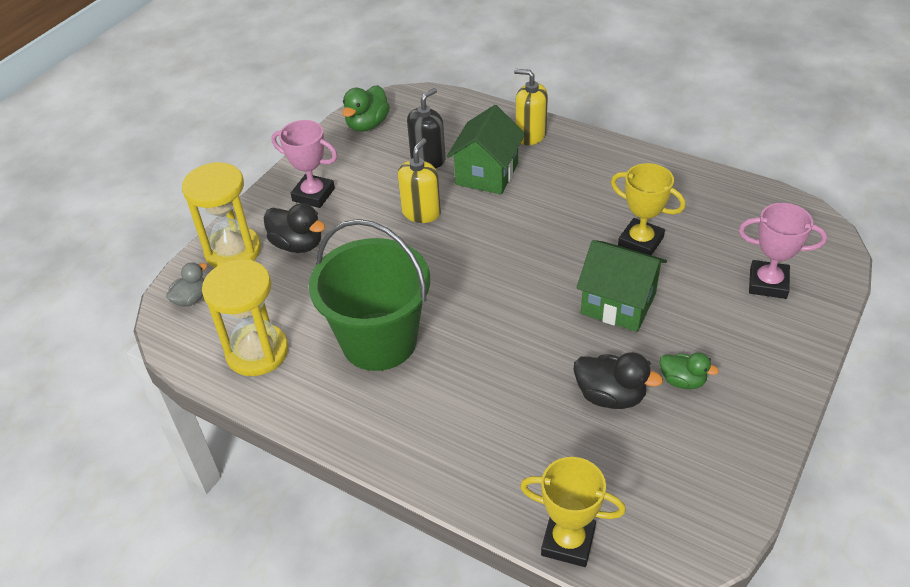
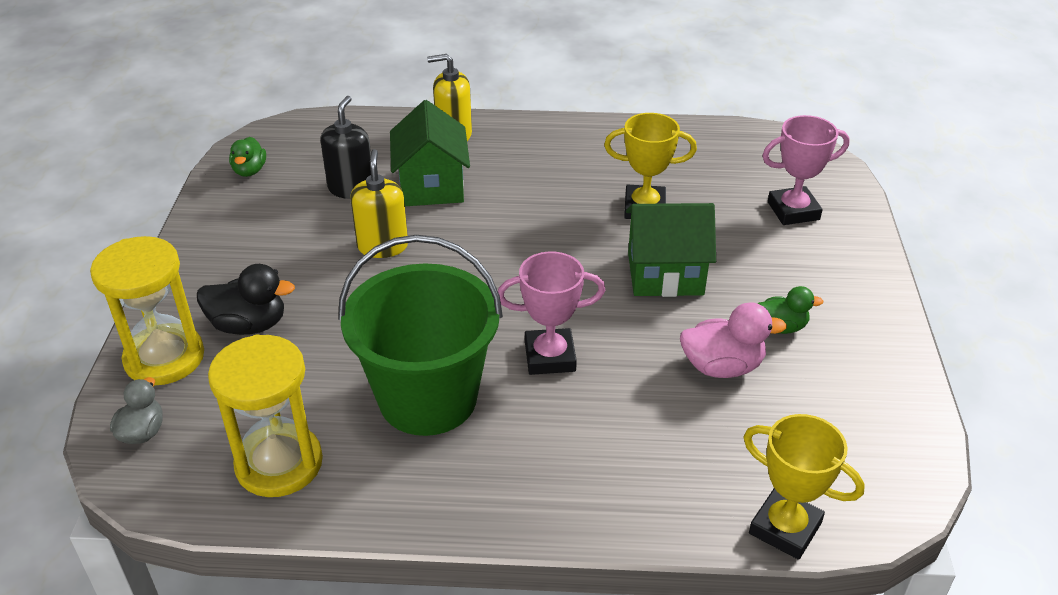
camera: 30 degrees left, 5 degrees down
(313, 195) = (232, 264): pink trophy -> pink trophy (550, 357)
(367, 125) = (249, 171): green duck -> green duck, size x0.66
(568, 541) = (785, 528): yellow trophy -> yellow trophy turned 45 degrees clockwise
(610, 396) = (722, 366): black duck -> pink duck

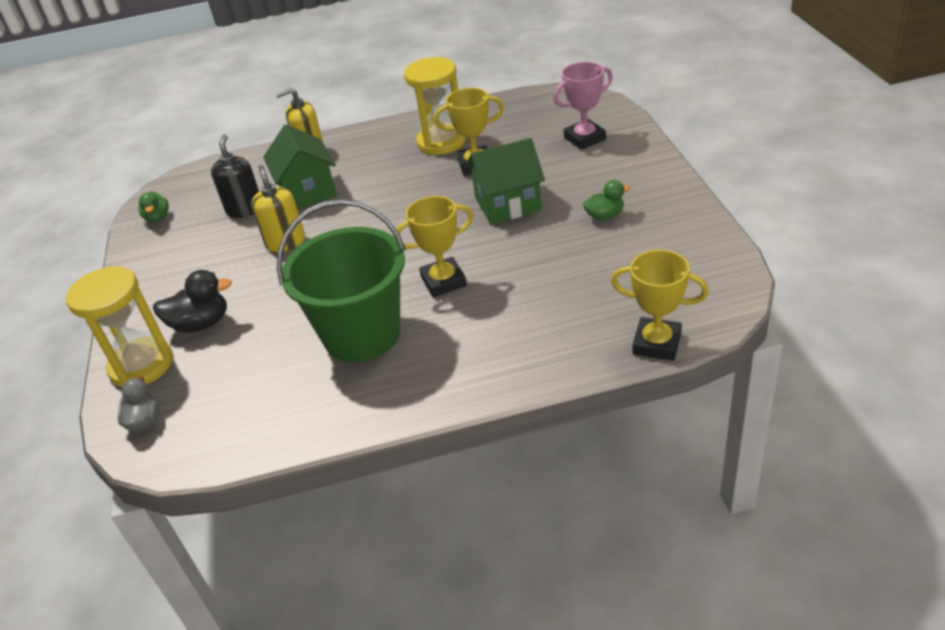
camera: 10 degrees left, 0 degrees up
(279, 463) = (263, 411): yellow hourglass -> yellow hourglass (441, 142)
(550, 357) = (443, 281): pink trophy -> yellow trophy
(722, 366) = (572, 253): pink duck -> none

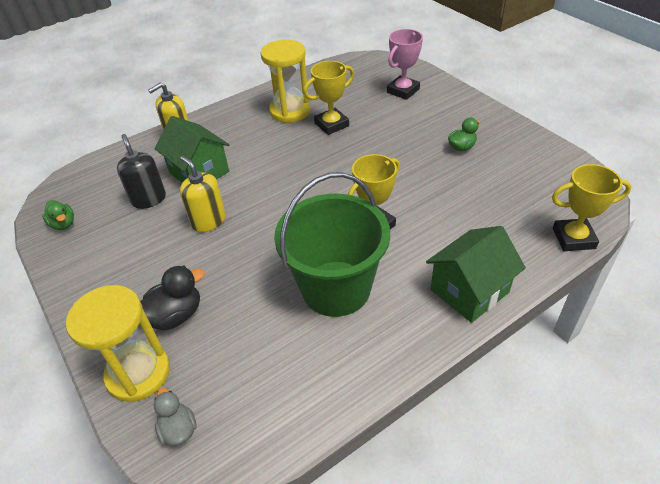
camera: 25 degrees left, 5 degrees up
(507, 204) = (380, 151): green house -> green house (469, 291)

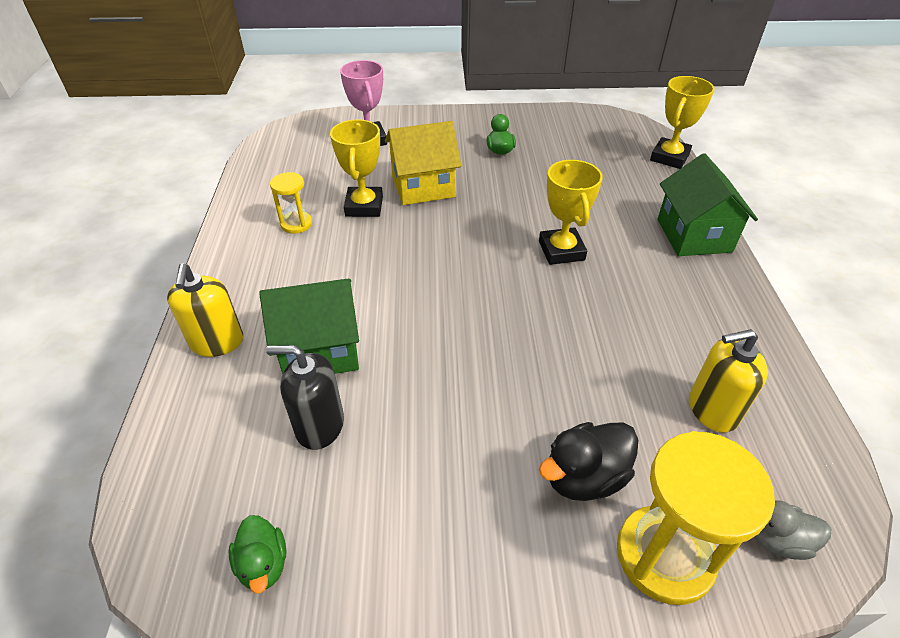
camera: 60 degrees left, 0 degrees up
(63, 224) = (263, 564): green duck -> green duck turned 75 degrees clockwise
(175, 316) = (584, 477): black duck -> black duck turned 120 degrees counterclockwise
(208, 221) = (431, 377): yellow soap dispenser -> yellow soap dispenser (712, 409)
(290, 111) = (296, 224): yellow hourglass -> yellow hourglass, size x0.53
(336, 288) = (633, 315): green bucket -> none
(377, 136) = (423, 187): none -> yellow house

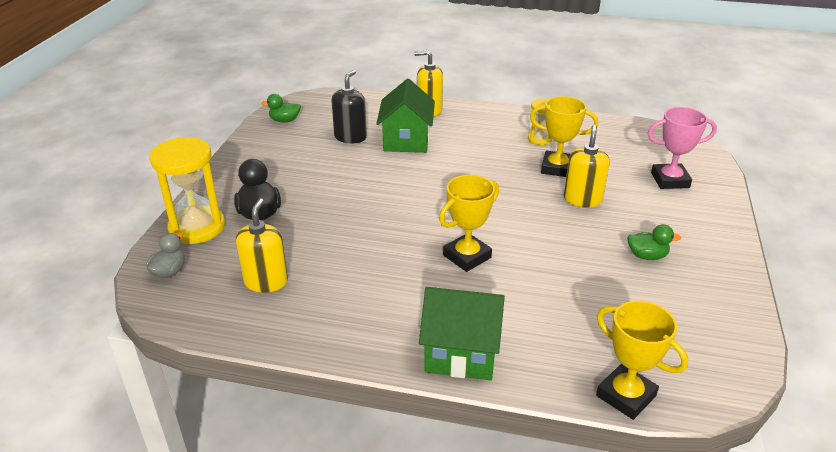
camera: 105 degrees right, 10 degrees down
(423, 187) = (582, 199): yellow house -> yellow soap dispenser
(561, 250) = (467, 256): yellow trophy -> yellow trophy turned 45 degrees counterclockwise

